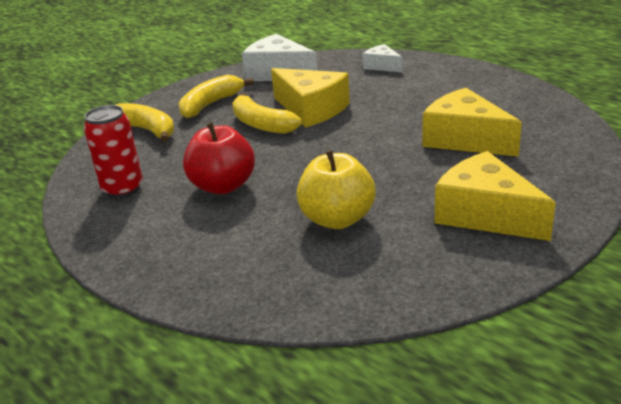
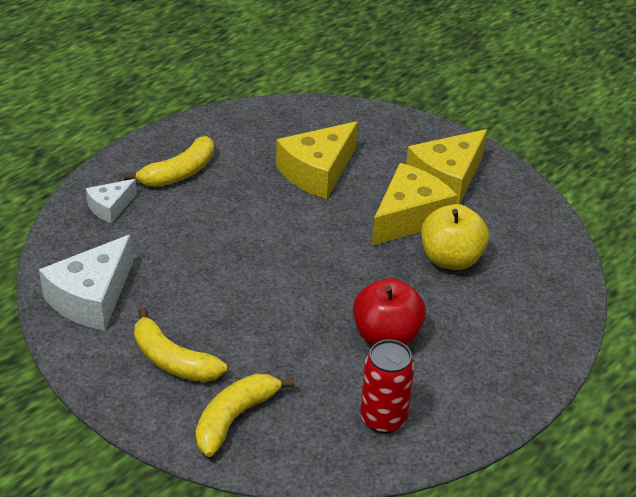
camera: 95 degrees left, 10 degrees up
(261, 124) = (246, 311): yellow banana -> yellow banana (179, 173)
(311, 109) = (218, 270): yellow cheese -> yellow cheese (409, 217)

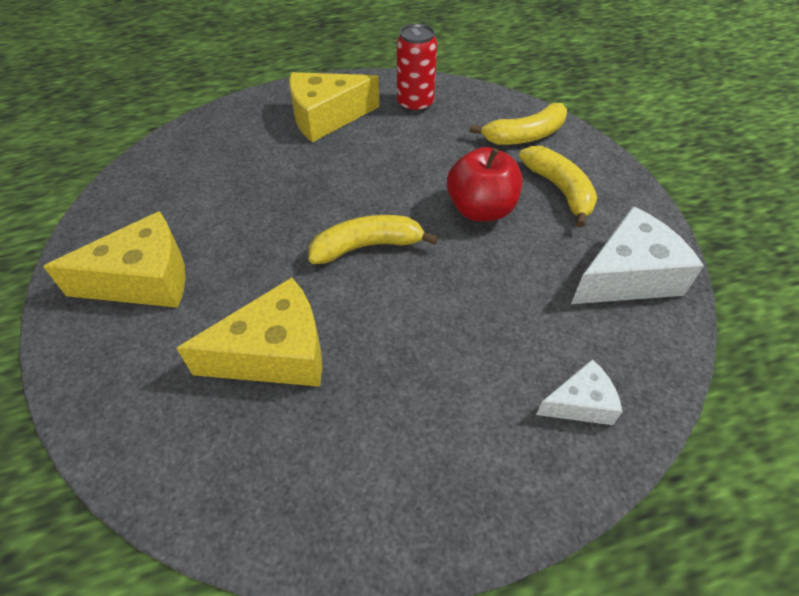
camera: 150 degrees left, 10 degrees up
(179, 173) = (460, 432): yellow banana -> yellow banana (367, 246)
(386, 336) = (365, 151): red apple -> red apple (480, 210)
(409, 217) = (235, 248): yellow cheese -> yellow cheese (326, 117)
(451, 259) = (245, 192): yellow apple -> none

